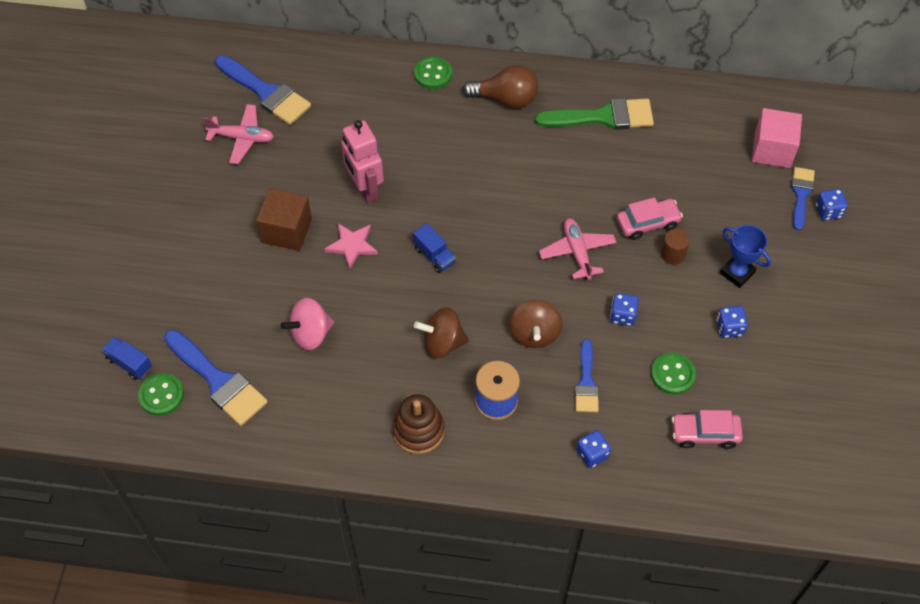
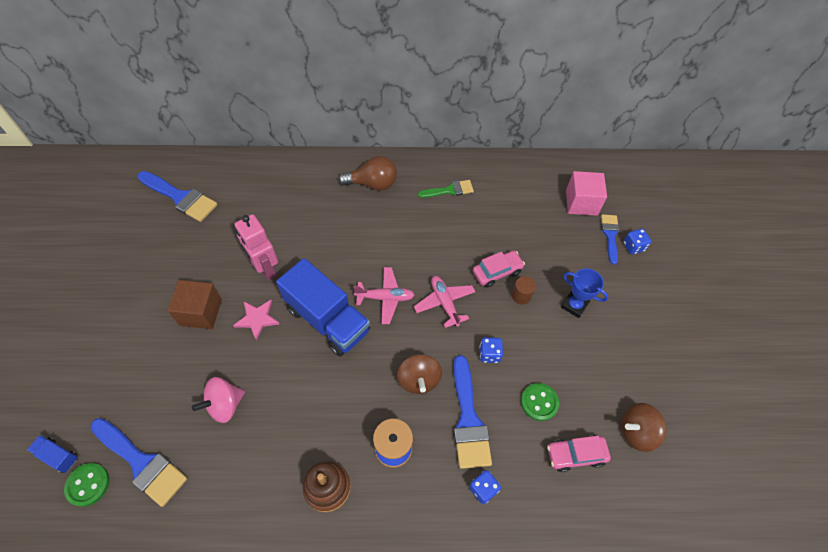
camera: 10 degrees left, 0 degrees up
(242, 138) = (161, 237): pink plane -> pink plane (385, 298)
(433, 74) = (314, 170): green button -> none
(434, 255) = (327, 320): blue truck -> blue truck, size x2.36
(442, 343) = (341, 399): brown spinning top -> brown spinning top (636, 432)
(586, 382) = (468, 419): blue brush -> blue brush, size x1.64
(603, 117) = (449, 190): green brush -> green brush, size x0.61
(729, 328) = (577, 354): blue dice -> none

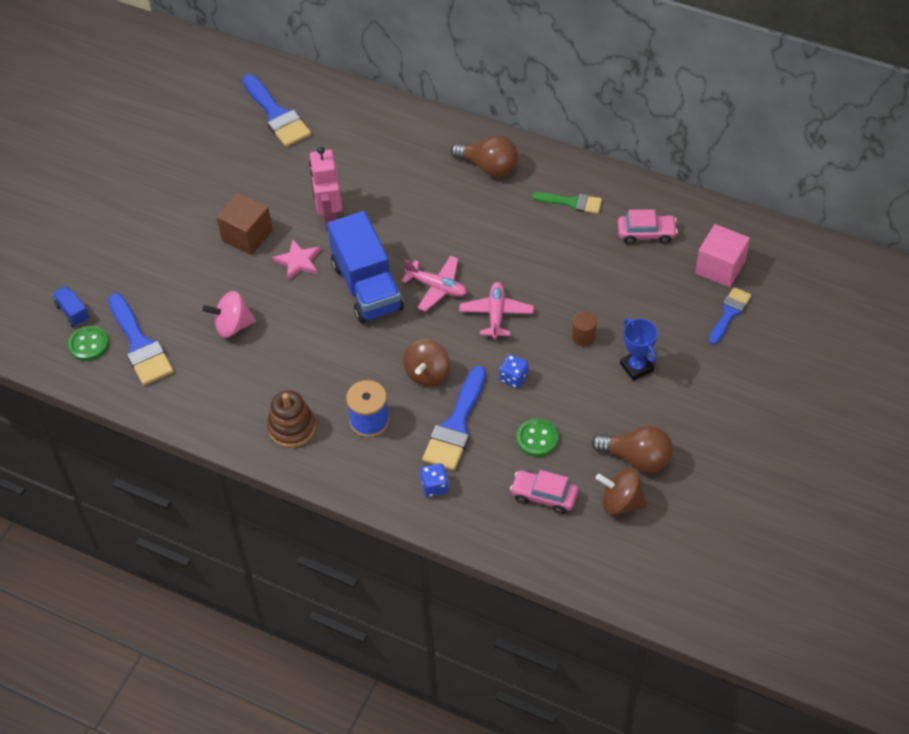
camera: 30 degrees right, 5 degrees down
(497, 272) = (572, 304): pink car -> pink car (646, 234)
(623, 385) = (637, 458): none -> brown light bulb
(633, 246) = (749, 334): blue dice -> none

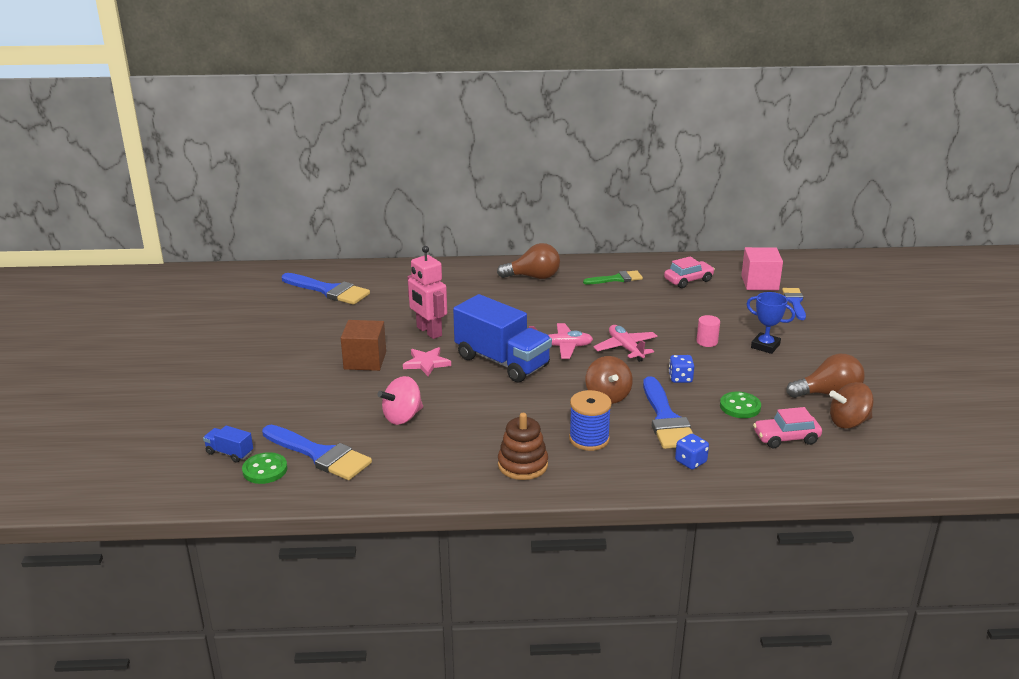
camera: 30 degrees left, 25 degrees down
(583, 337) = (707, 342): brown cylinder -> pink cylinder

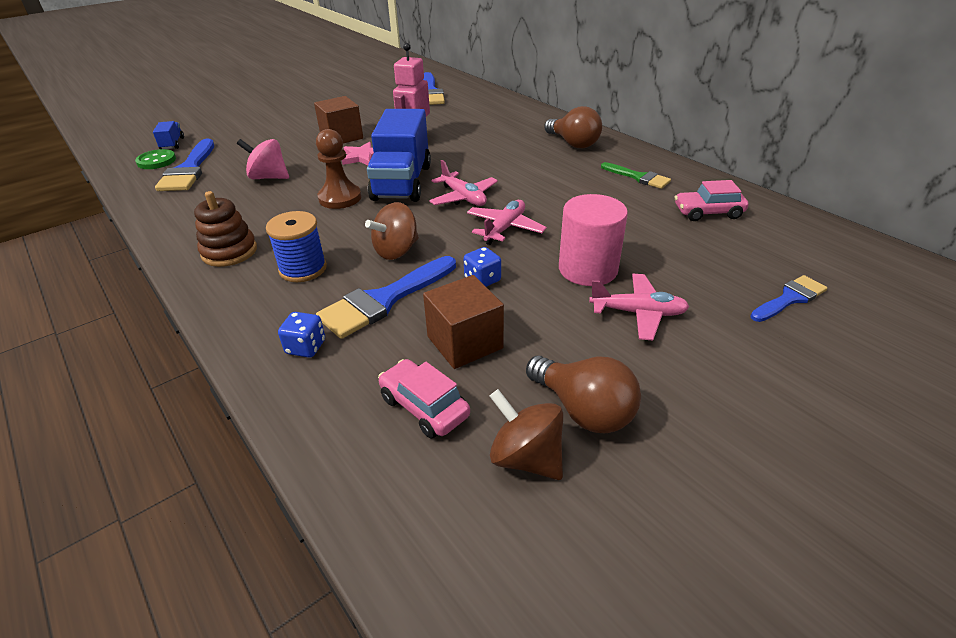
camera: 55 degrees right, 10 degrees up
(493, 395) = (340, 198): none -> brown pawn
(688, 280) = (708, 213): pink car -> pink car turned 150 degrees clockwise
(707, 342) = (588, 269): pink cylinder -> pink cylinder, size x2.02
(740, 407) = (464, 342): green button -> brown cube
(759, 283) = (790, 257): pink cube -> none
(765, 346) = (638, 313): blue trophy -> pink plane

